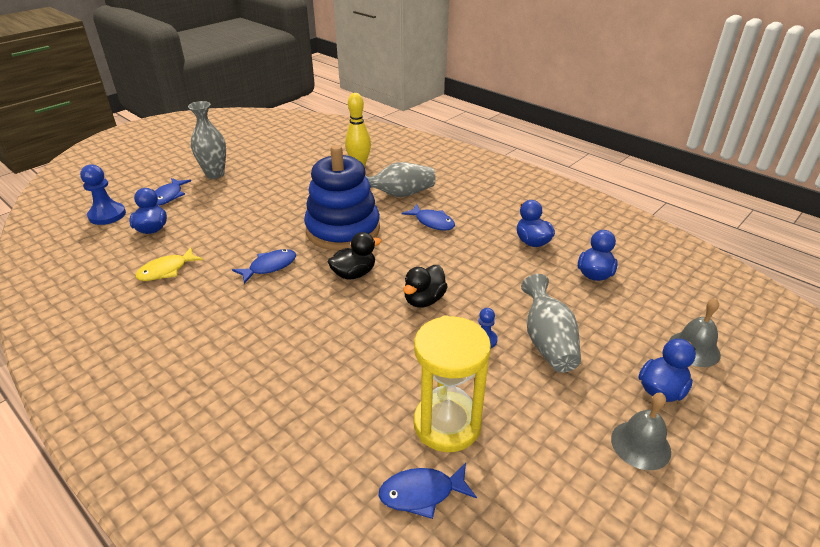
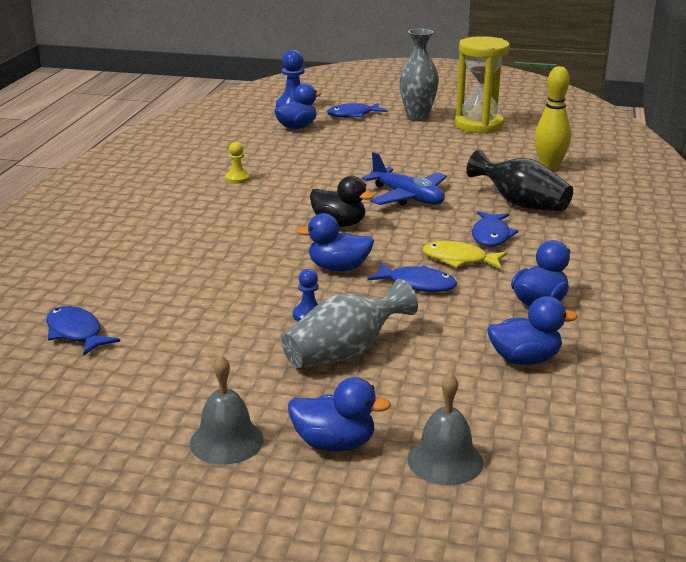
camera: 60 degrees right, 10 degrees down
(166, 270) = (247, 152): yellow fish -> yellow fish (459, 260)
(213, 294) = (237, 178): none -> yellow pawn
(269, 267) = (302, 186): blue fish -> blue fish (417, 284)
(343, 230) = (407, 197): blue stacking toy -> blue plane
(399, 194) = (521, 204): grey vase -> black vase
(424, 300) = (338, 268): black duck -> blue duck
(447, 424) = (166, 324): yellow hourglass -> yellow hourglass (478, 125)

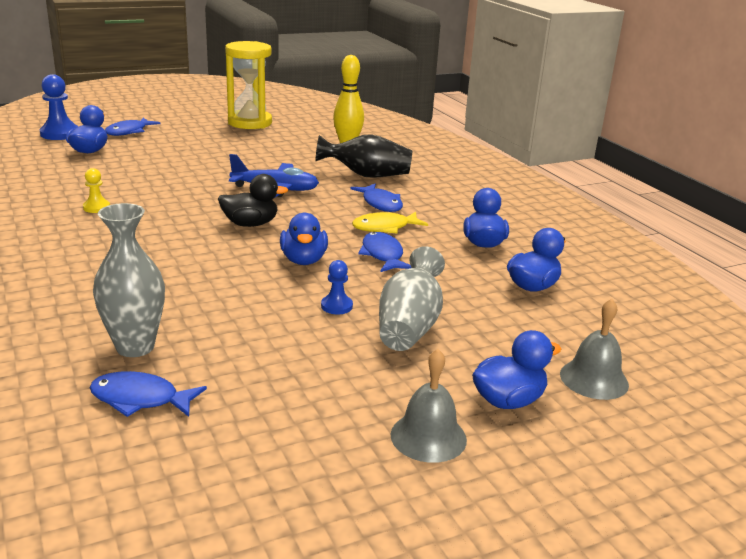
camera: 40 degrees left, 0 degrees up
(338, 268) = (303, 260): blue duck -> blue duck turned 60 degrees counterclockwise
(417, 117) = (190, 124): grey vase -> grey vase (135, 347)
(417, 284) = (383, 255): blue fish -> blue fish turned 90 degrees counterclockwise

